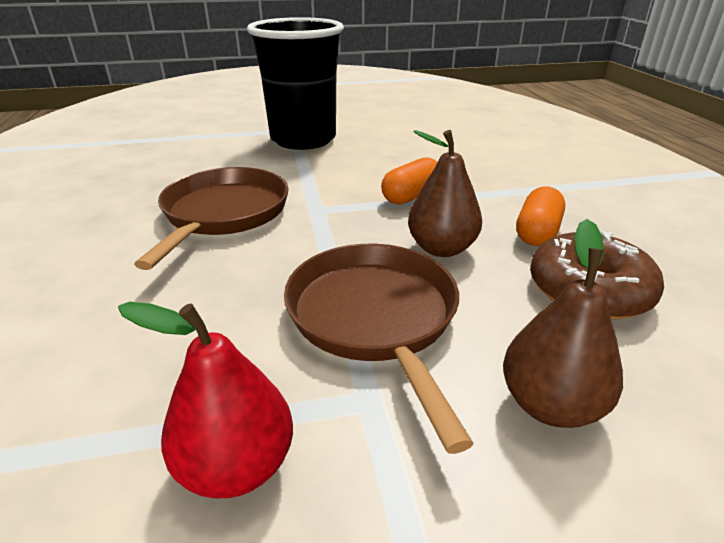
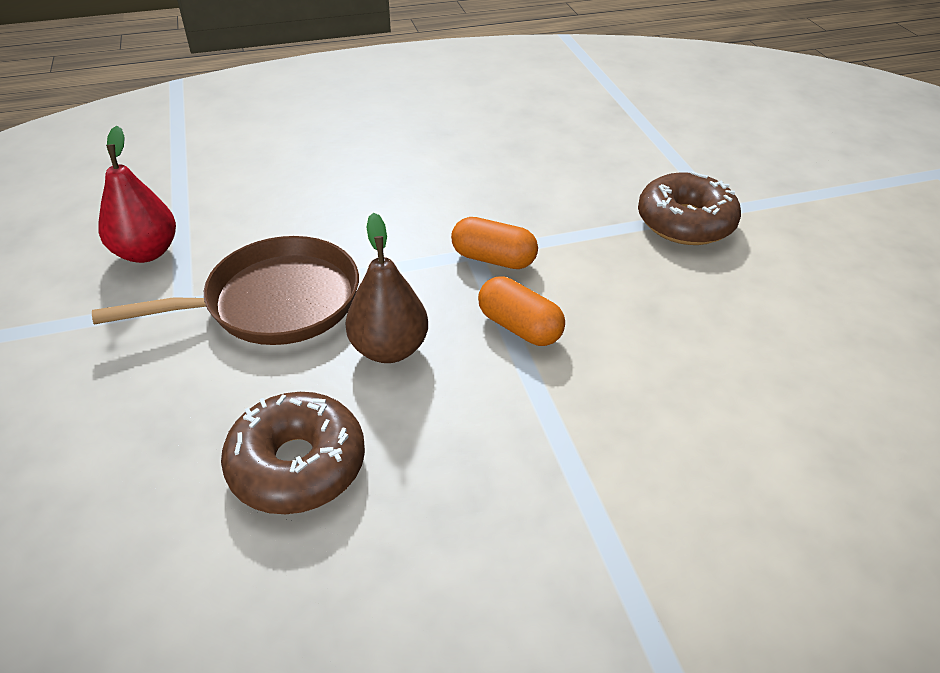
camera: 85 degrees right, 10 degrees up
(223, 214) = (455, 196): brown pan -> none
(303, 139) = (685, 222): black cup -> brown donut
(537, 232) = (430, 441): orange capsule -> orange capsule (493, 259)
(550, 405) = (148, 400): brown pear -> none

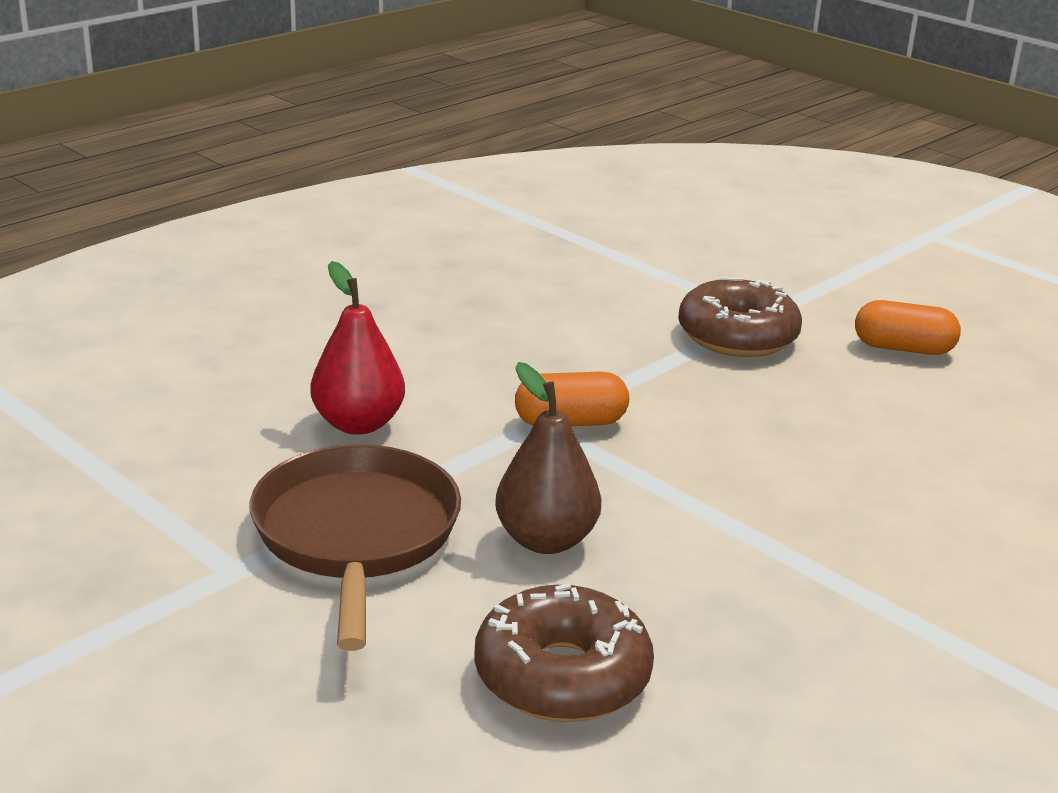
camera: 30 degrees left, 15 degrees down
(146, 252) = (115, 531): red pear -> red pear (358, 424)
(274, 302) = (356, 535): brown pan -> brown pan turned 45 degrees counterclockwise
(519, 327) = (665, 479): orange capsule -> orange capsule (903, 349)

